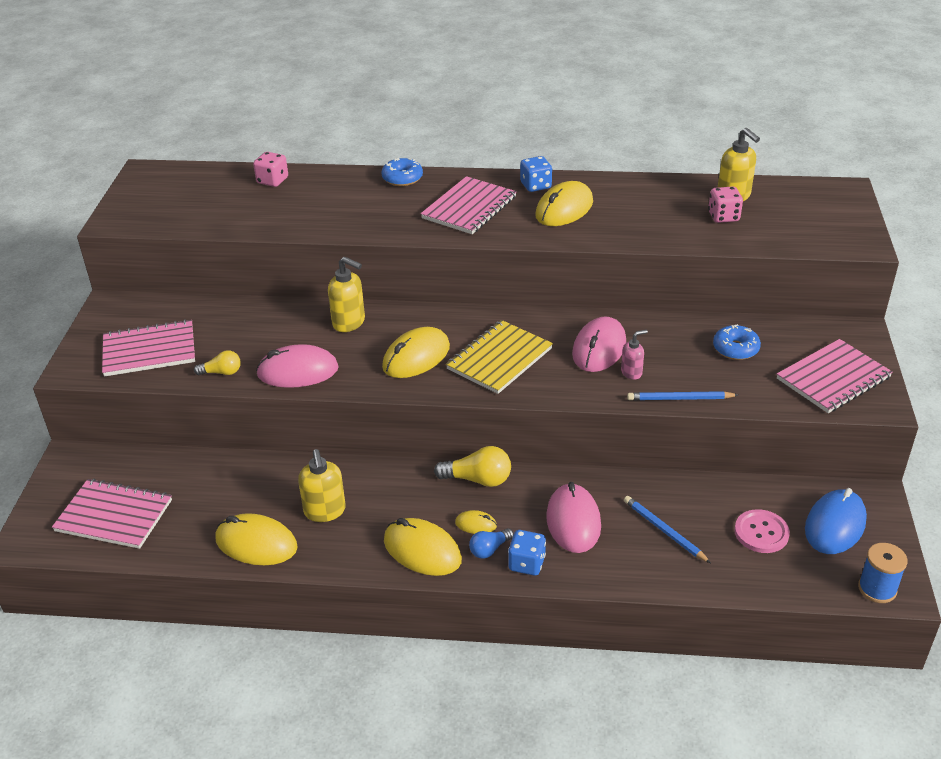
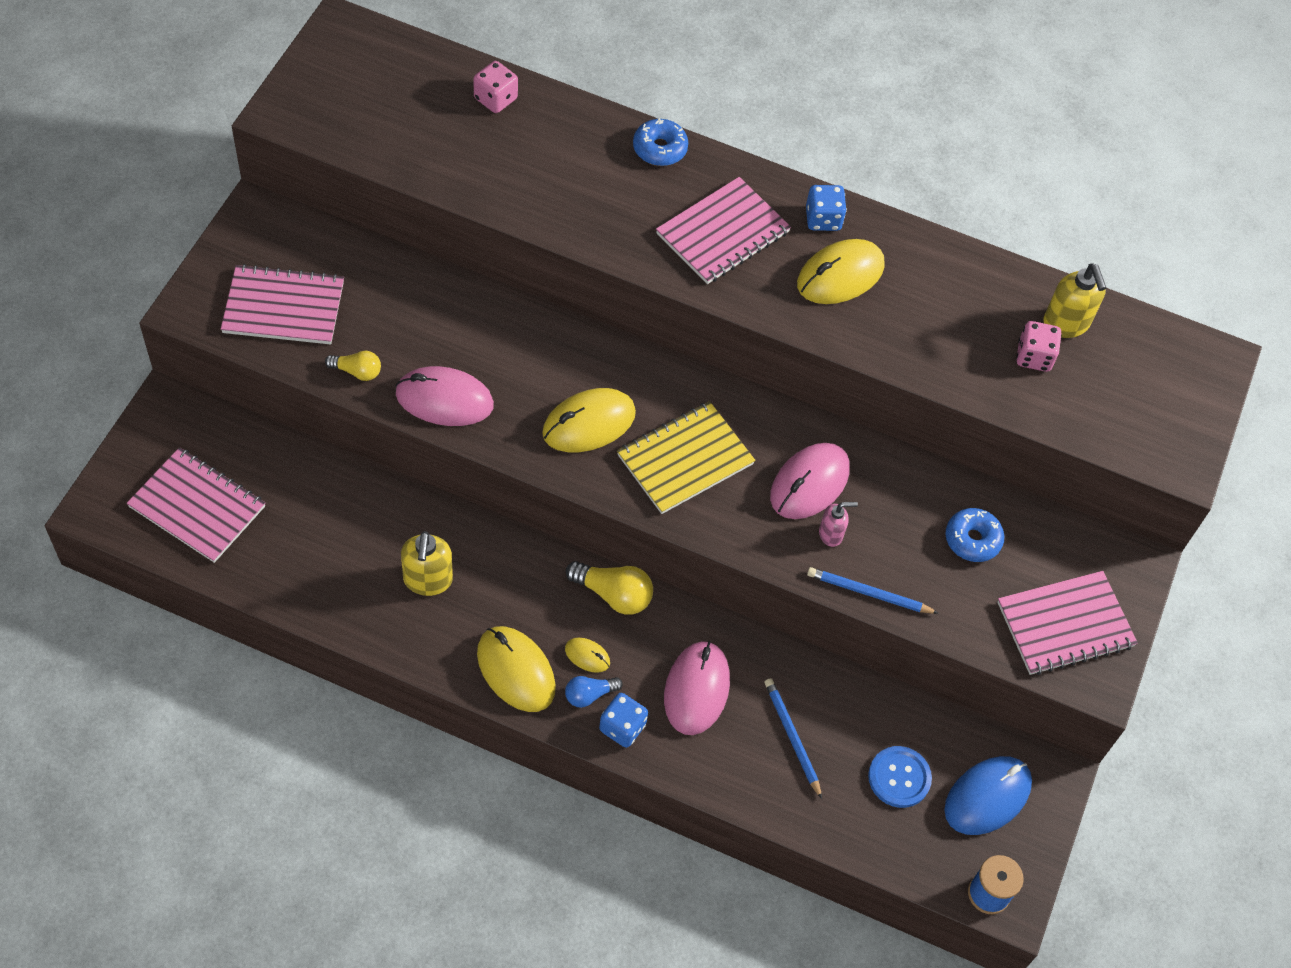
camera: 10 degrees right, 20 degrees up
(256, 543) = (340, 599): yellow mouse -> none
(349, 322) = (529, 340): yellow soap dispenser -> none
(761, 532) = (899, 777): pink button -> blue button

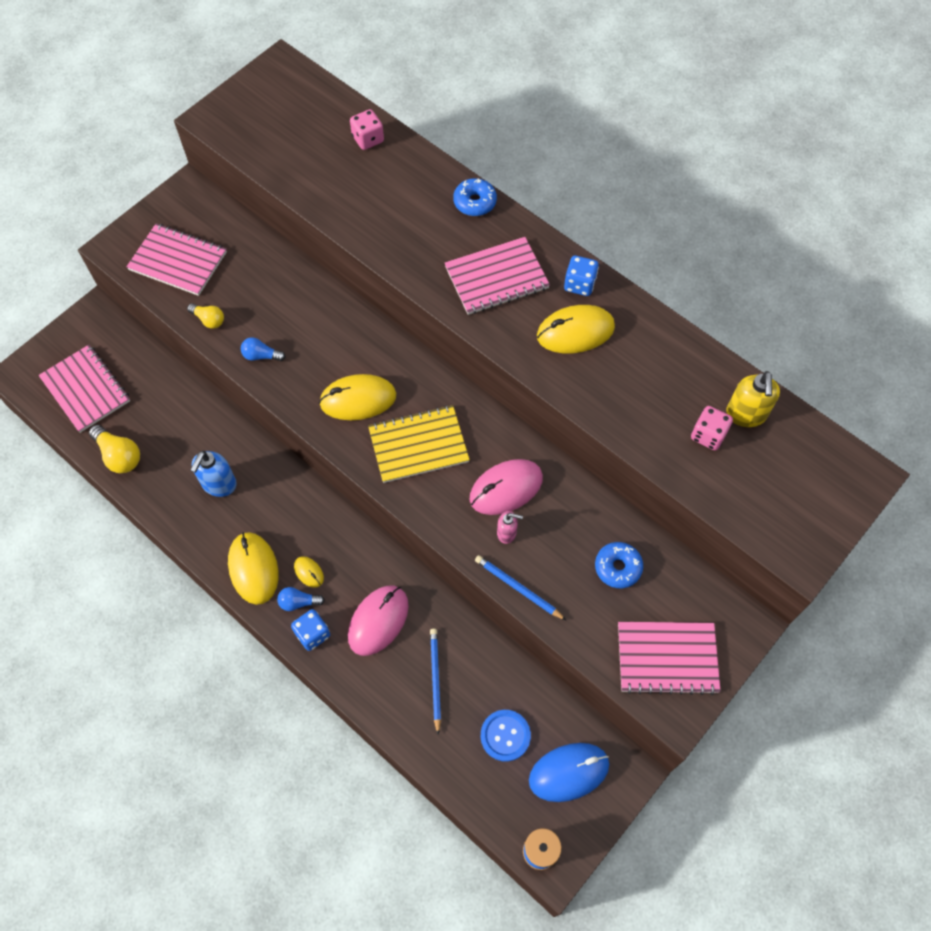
camera: 25 degrees right, 5 degrees up
(428, 580) = (219, 484): yellow soap dispenser -> blue soap dispenser
(444, 400) = (261, 356): pink mouse -> blue light bulb
(613, 594) = (346, 531): yellow light bulb -> yellow light bulb (119, 455)

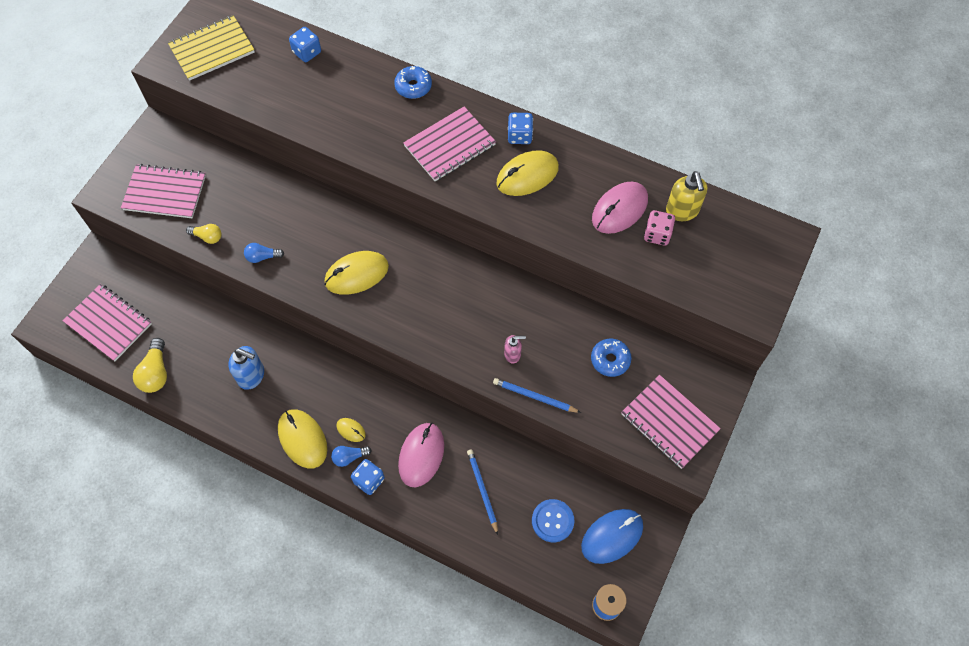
camera: 15 degrees left, 0 degrees up
(119, 455) = (156, 373): yellow light bulb -> yellow light bulb turned 60 degrees clockwise
(219, 484) = (251, 376): blue soap dispenser -> blue soap dispenser turned 75 degrees counterclockwise
(368, 139) = (307, 52): pink dice -> blue dice
(418, 445) = (418, 300): yellow notebook -> yellow notebook (212, 49)
(506, 488) = (501, 318): pink mouse -> pink mouse (619, 209)
(667, 658) = (669, 422): pink notebook -> pink notebook turned 60 degrees clockwise

